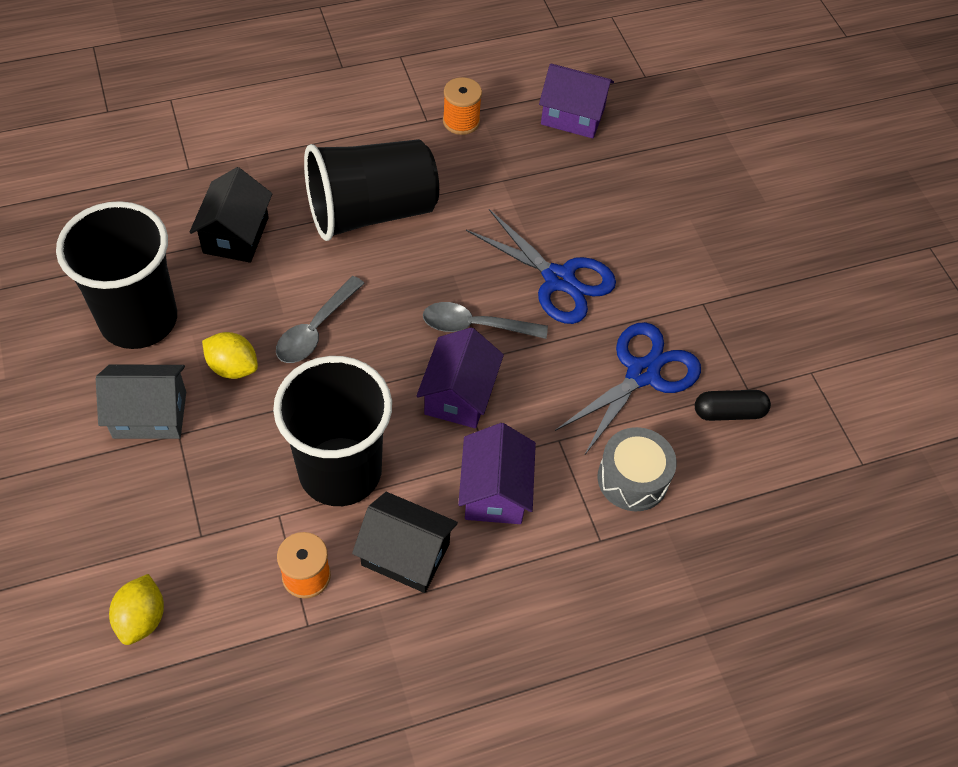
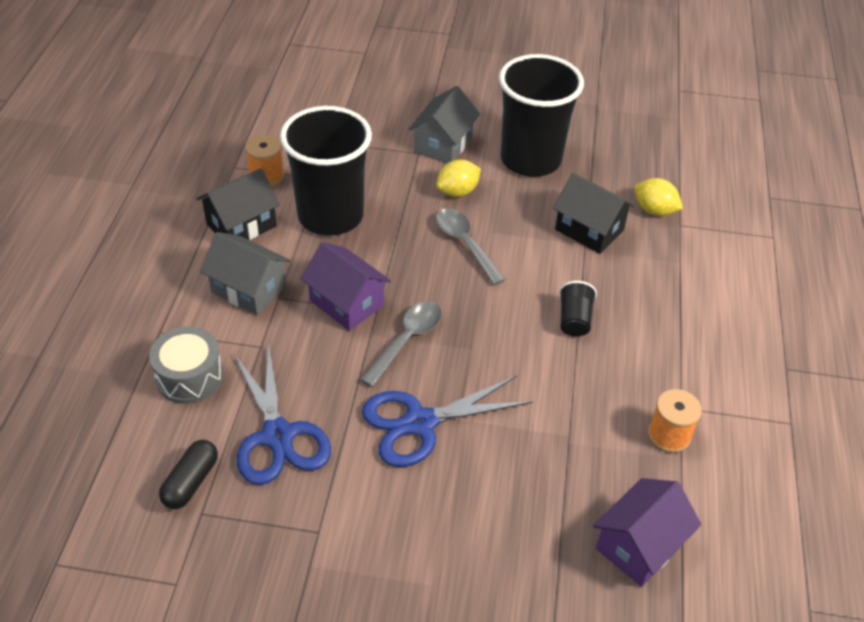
camera: 120 degrees right, 10 degrees down
(142, 618) = (298, 106): yellow lemon -> yellow lemon (654, 210)
(371, 212) = (574, 320): black cup -> black cup, size x0.41
(494, 491) = (249, 289): purple house -> grey house

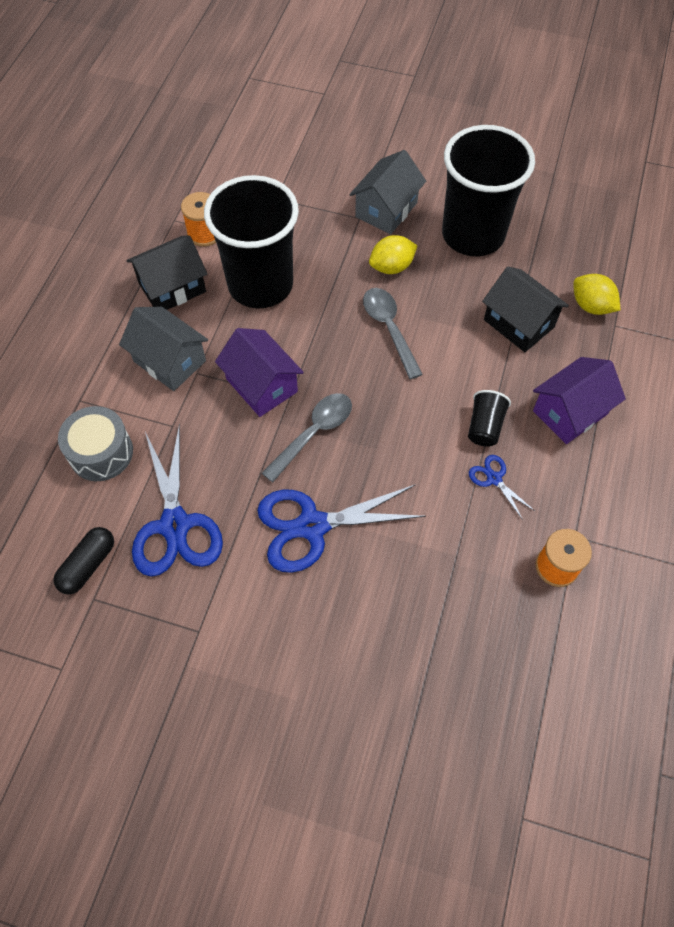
camera: 10 degrees right, 15 degrees up
(592, 364) = (494, 479): none -> blue scissors
(639, 545) = (504, 683): purple house -> purple house (570, 412)

